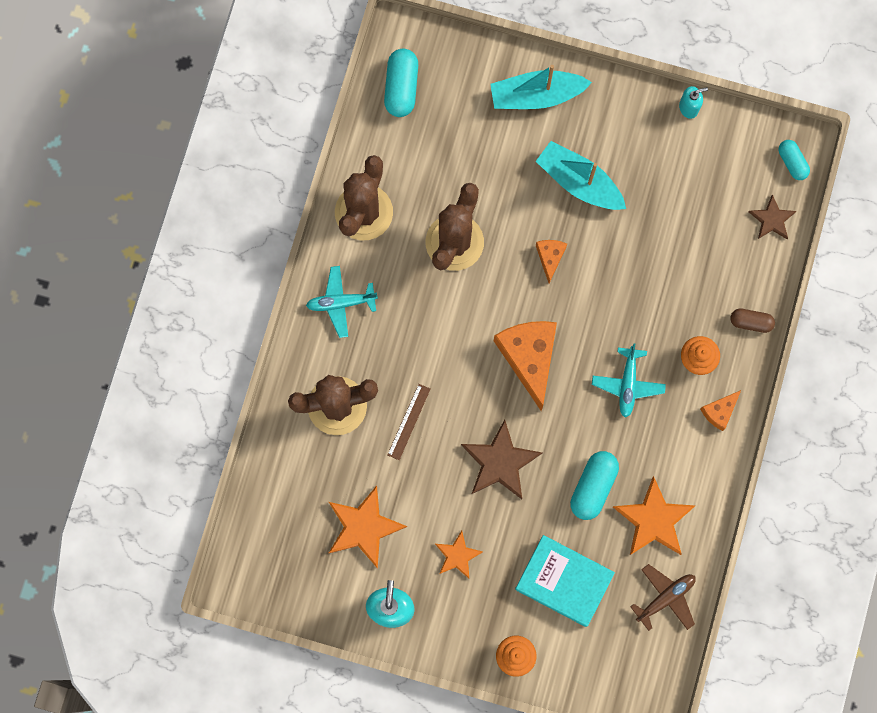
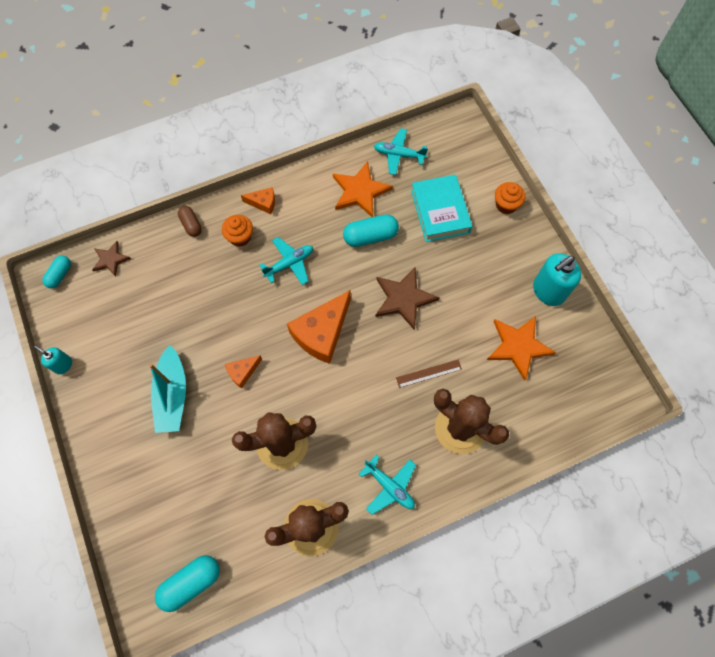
camera: 130 degrees left, 10 degrees down
(457, 555) = (481, 279): orange star -> none
(536, 95) = (126, 475): turquoise boat -> none
(665, 598) = (398, 155): brown plane -> turquoise plane

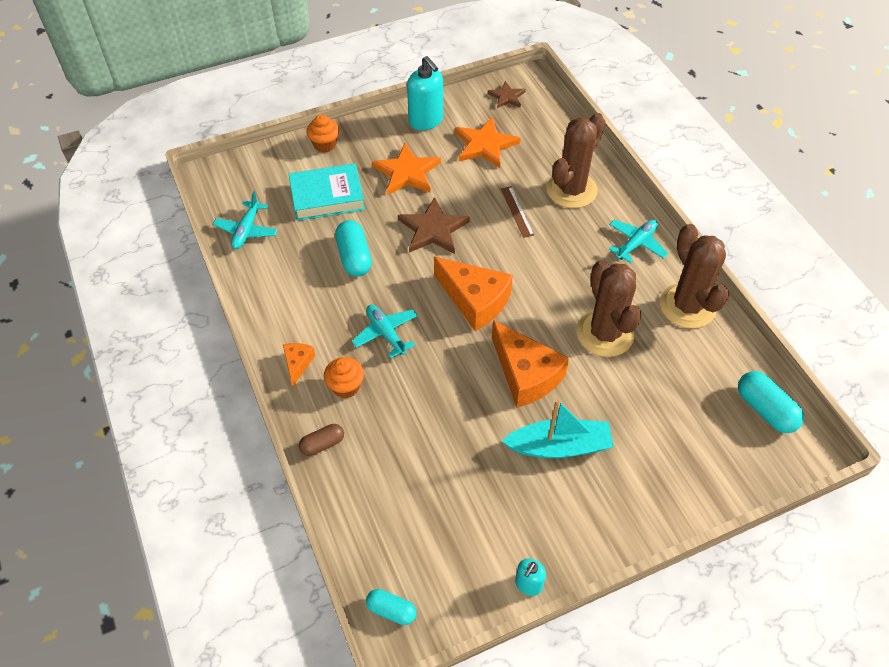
camera: 90 degrees left, 15 degrees down
(110, 259) = (370, 542): brown star -> brown star (507, 97)
(242, 372) = (525, 375): orange cheese -> orange cheese, size x2.02
(360, 191) = (292, 266): orange star -> orange star (407, 172)

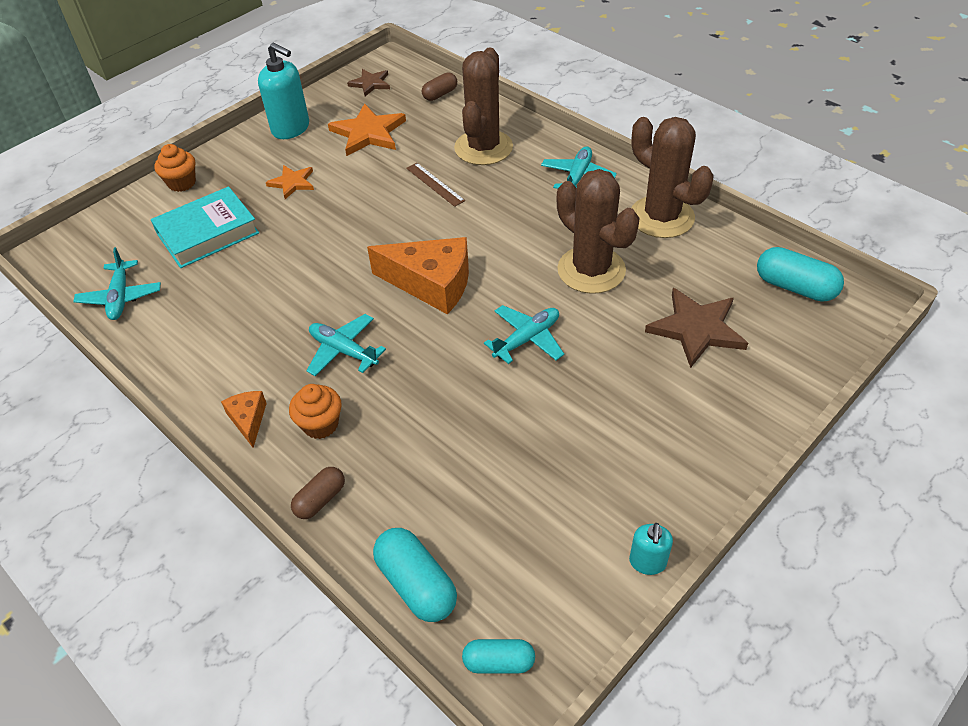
camera: 20 degrees left, 5 degrees down
(354, 257) = (268, 284): turquoise capsule -> turquoise capsule (416, 584)
(407, 172) = (292, 183): orange star -> orange star, size x0.60
(433, 229) = (349, 229): brown star -> brown star (696, 329)
(525, 375) = (527, 339): orange cheese -> turquoise plane
(559, 126) = (440, 94): none -> brown capsule
(559, 446) = (603, 399): turquoise boat -> none

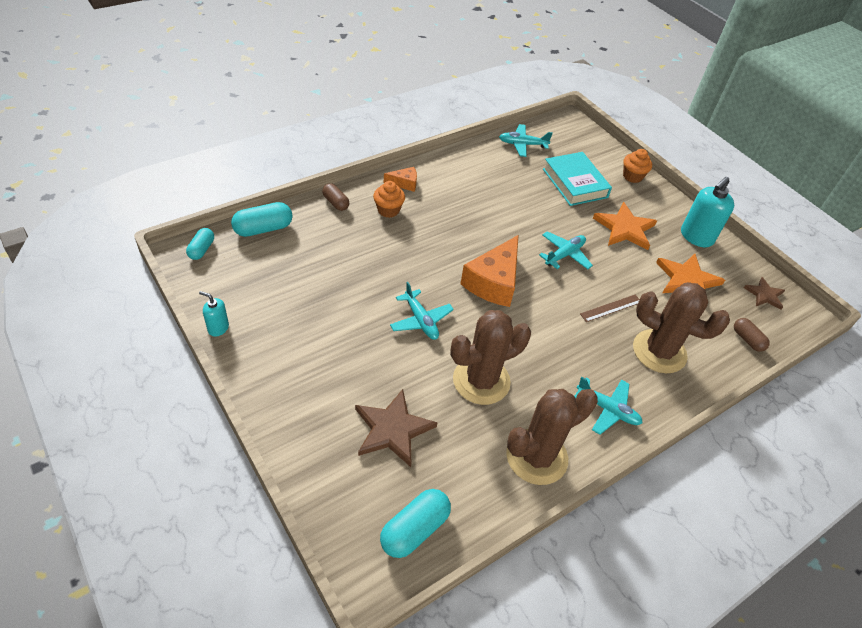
camera: 95 degrees right, 0 degrees up
(292, 183) = (624, 229): orange star -> orange star, size x1.68
(343, 351) = (444, 228): turquoise plane -> turquoise plane (564, 255)

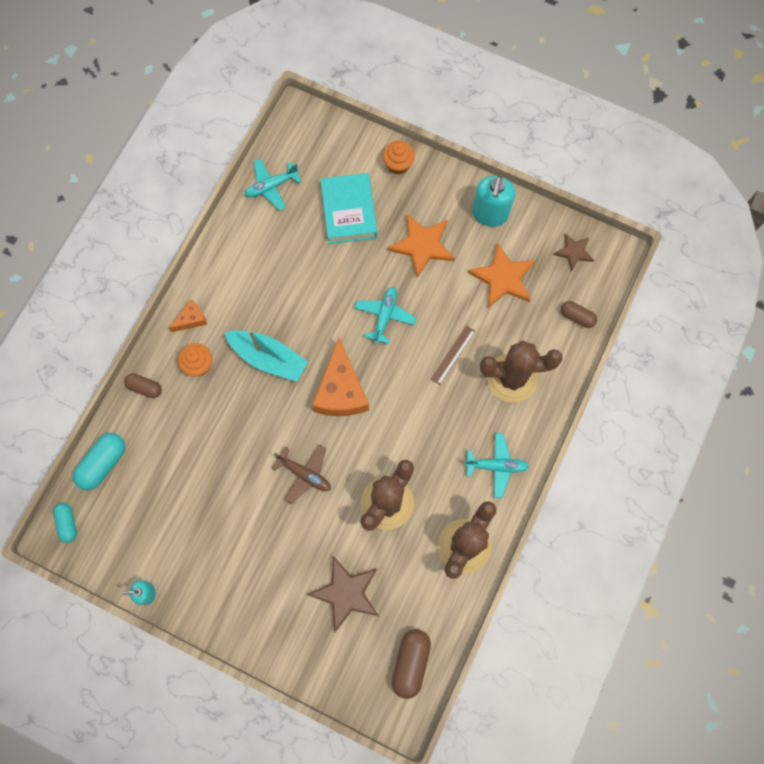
camera: 25 degrees left, 25 degrees up
(414, 529) = (411, 663): turquoise capsule -> brown capsule
(421, 320) = (304, 474): turquoise plane -> brown plane
(447, 233) = (268, 358): none -> turquoise boat
(575, 183) = (349, 211): turquoise book -> turquoise book turned 45 degrees clockwise

